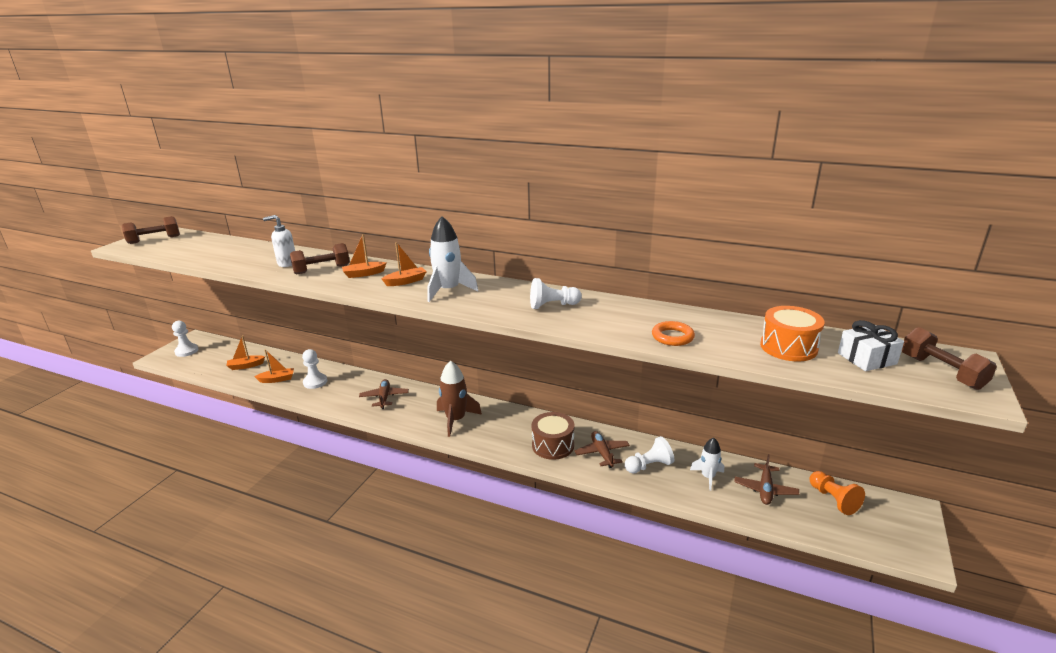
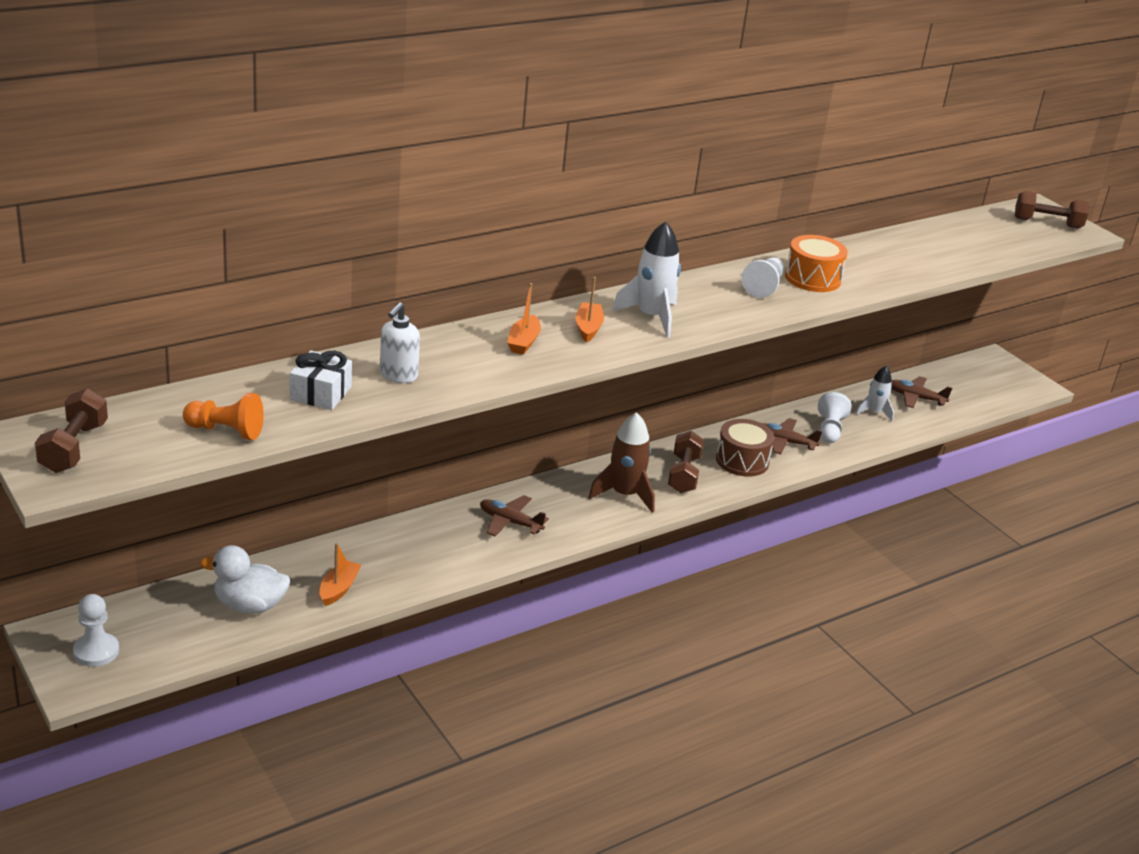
camera: 60 degrees left, 5 degrees up
(246, 366) = (249, 605): orange boat -> white duck
(315, 382) = (393, 560): white pawn -> none
(322, 269) = (464, 361): brown dumbbell -> brown dumbbell (683, 474)
(672, 337) = (893, 272): orange ring -> none
(765, 489) = (916, 398): brown plane -> brown plane turned 150 degrees clockwise
(788, 347) = (960, 244): orange drum -> orange drum (812, 278)
(833, 499) = (955, 379): orange pawn -> orange pawn (226, 431)
(866, 358) = (1005, 232): white gift -> white gift (320, 393)

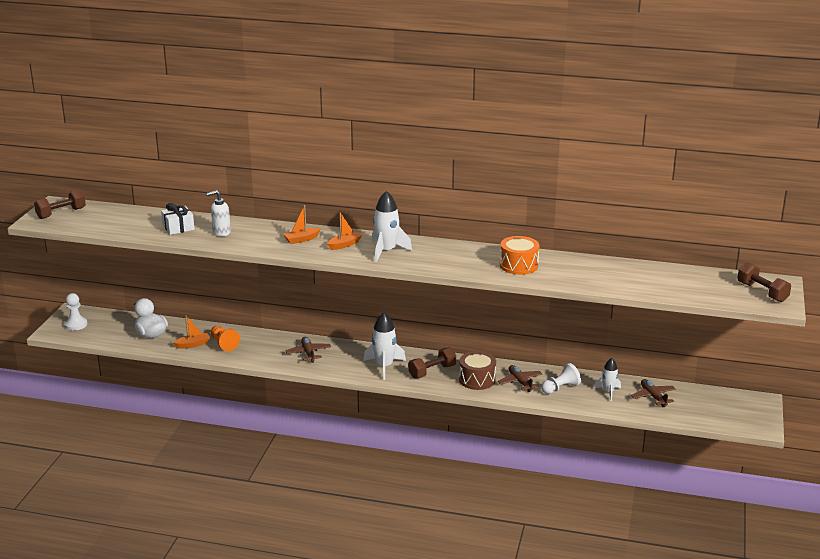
camera: 50 degrees right, 5 degrees down
(226, 431) = (119, 227): orange pawn -> orange pawn (224, 344)
(624, 494) = (384, 366): brown rocket -> white rocket
(763, 287) = (479, 259): white pawn -> none

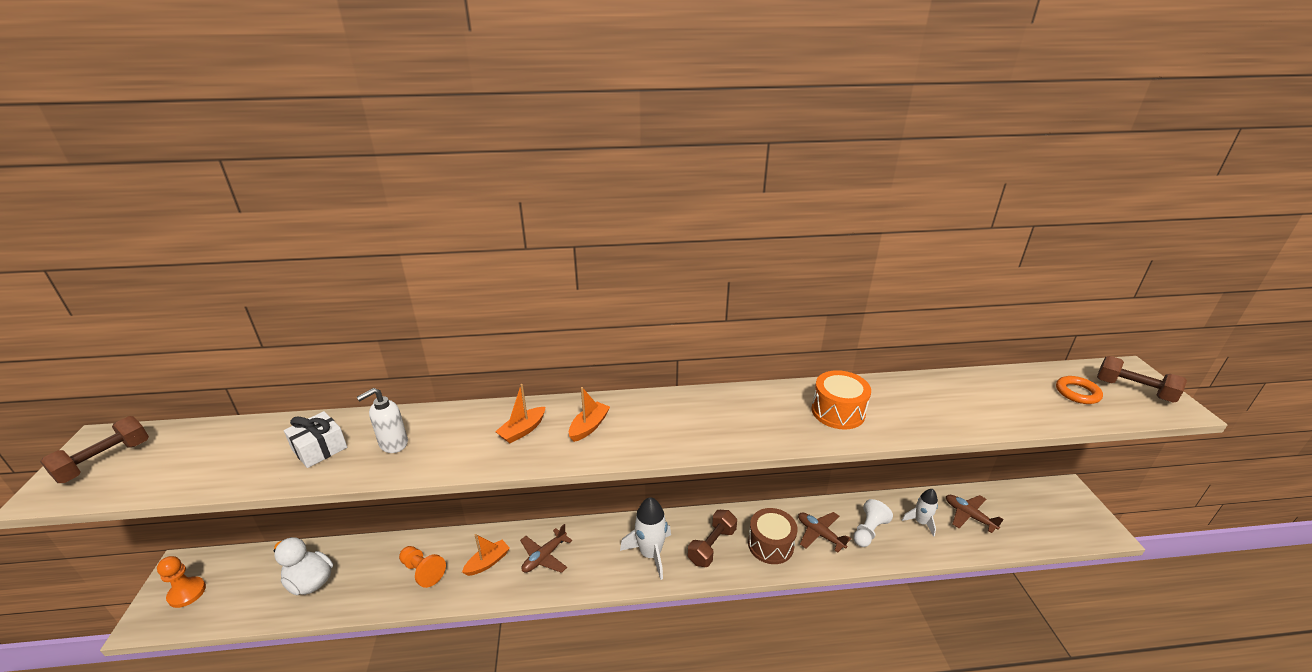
camera: 20 degrees left, 5 degrees up
(76, 324) = (187, 593): white pawn -> orange pawn
(193, 344) = (377, 586): orange boat -> orange boat (488, 562)
(308, 353) = (544, 556): brown plane -> brown plane turned 105 degrees counterclockwise
(386, 251) = (654, 426): white rocket -> none
(713, 286) = (1077, 393): none -> orange ring

